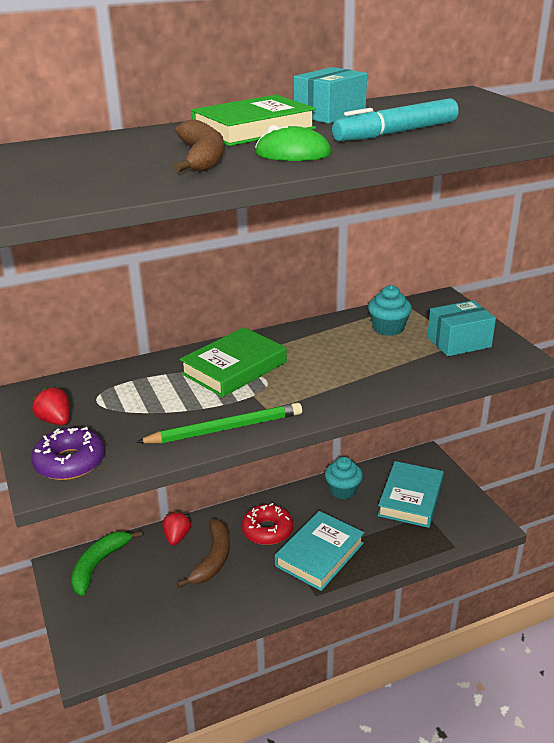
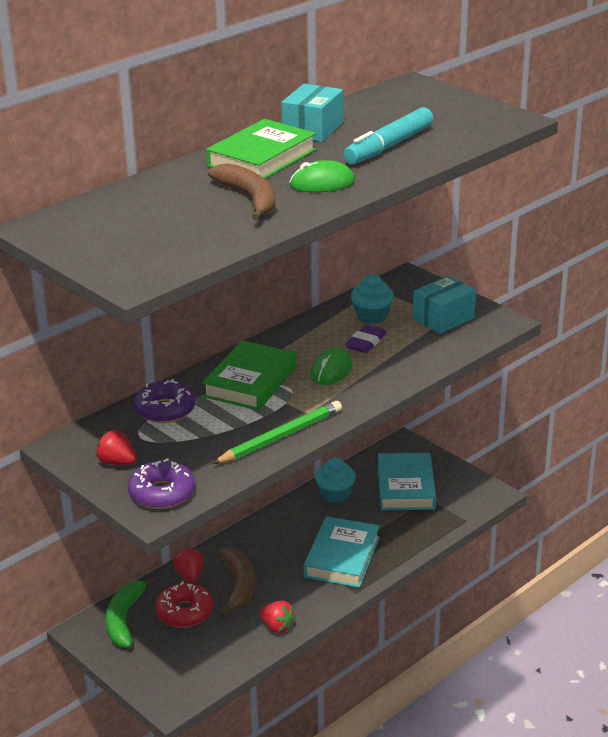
camera: 20 degrees left, 0 degrees up
(138, 379) = (165, 410): none -> purple donut
(225, 611) = (277, 627): none -> red strawberry
(267, 530) = (279, 548): red donut -> red donut (184, 612)
(318, 372) = (331, 370): none -> green mouse
(368, 351) = (366, 342): none -> purple eraser

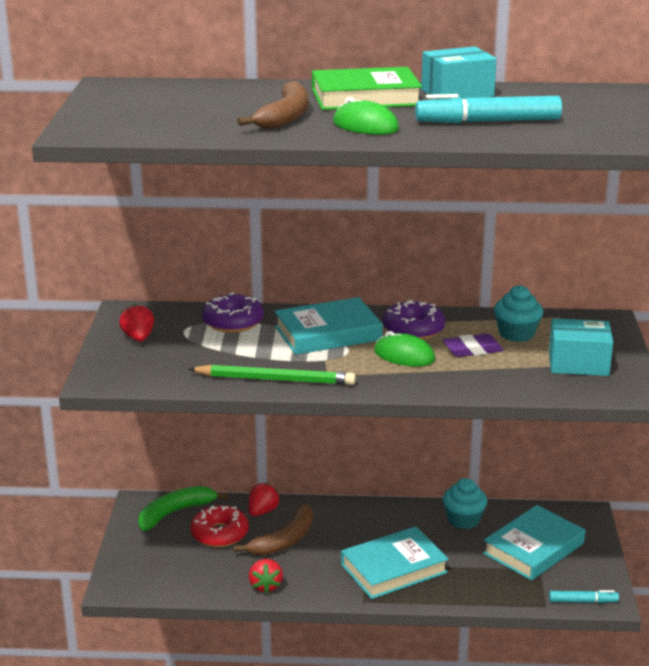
camera: 45 degrees right, 5 degrees down
(162, 493) = (127, 371): purple donut -> purple donut (413, 329)
(250, 381) = (328, 333): green book -> turquoise book
(331, 370) = (404, 355): green mouse -> green mouse turned 45 degrees clockwise
(481, 503) = (583, 601): none -> turquoise marker

